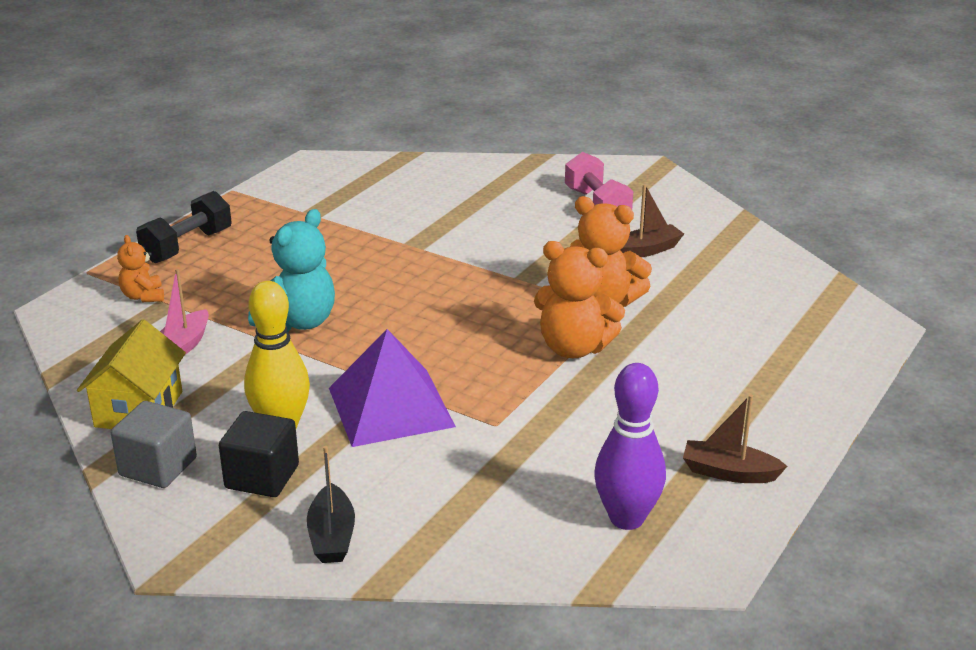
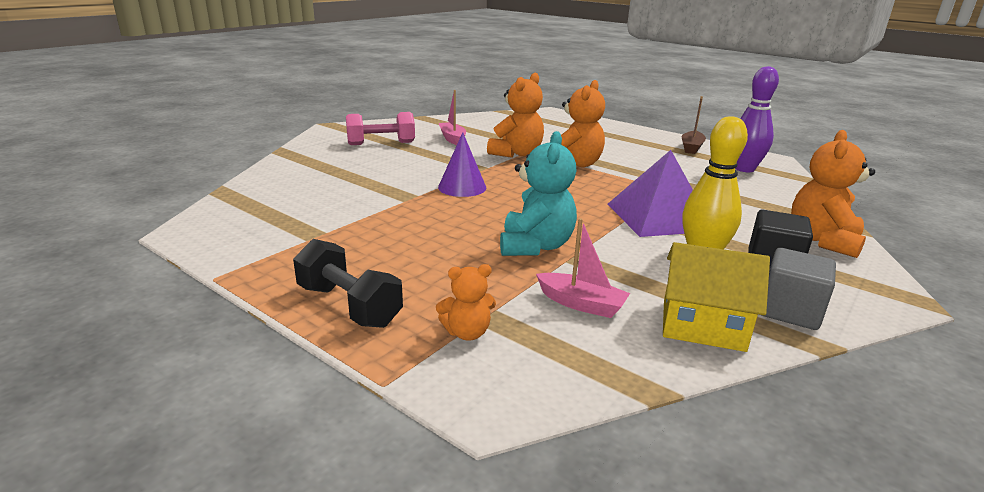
camera: 85 degrees left, 5 degrees down
(298, 322) = (535, 246): turquoise teddy bear -> turquoise teddy bear turned 60 degrees clockwise
(332, 536) = (822, 240): black boat -> orange teddy bear
(455, 271) = (462, 187): none -> purple cone
(647, 250) = (452, 139): brown boat -> pink boat

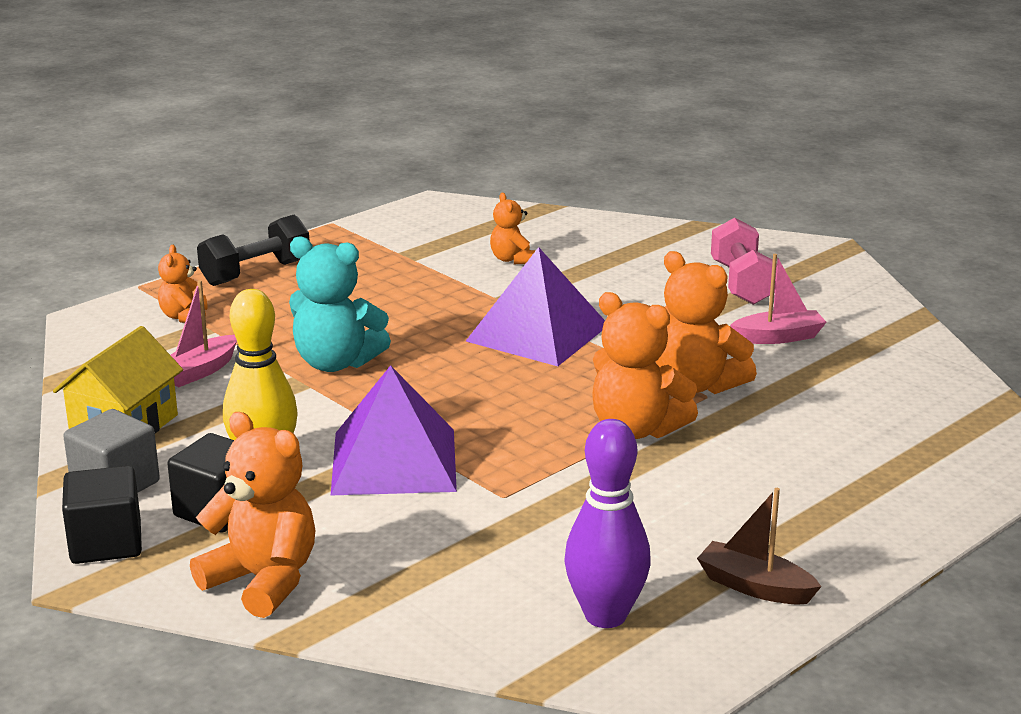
camera: 100 degrees right, 0 degrees up
(333, 198) = (512, 259): none -> orange teddy bear
(462, 187) = (538, 333): purple cone -> purple pyramid
(860, 299) = (106, 543): none -> black cube

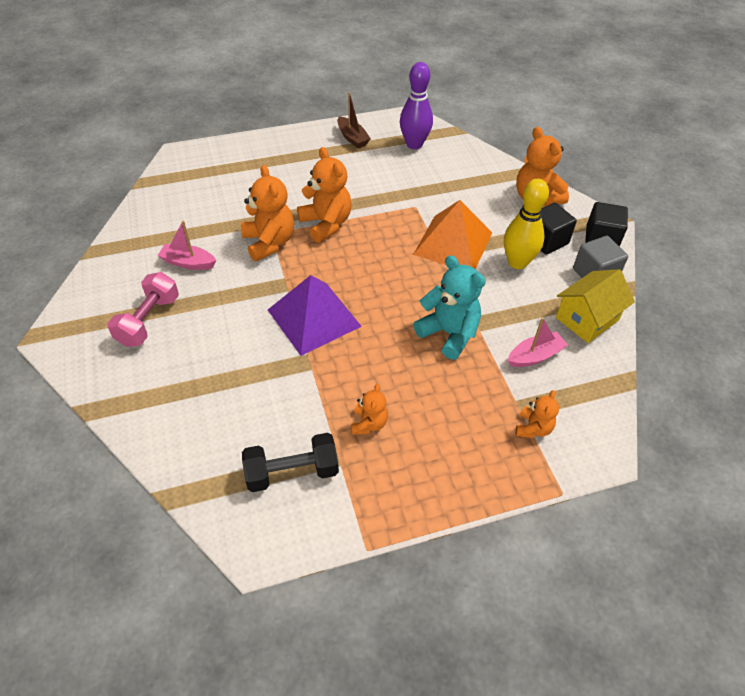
camera: 155 degrees left, 25 degrees up
(256, 273) = (464, 476): black dumbbell -> black dumbbell (292, 472)
(394, 461) = (453, 243): purple pyramid -> orange pyramid
(512, 259) = (264, 415): orange teddy bear -> orange teddy bear (369, 423)

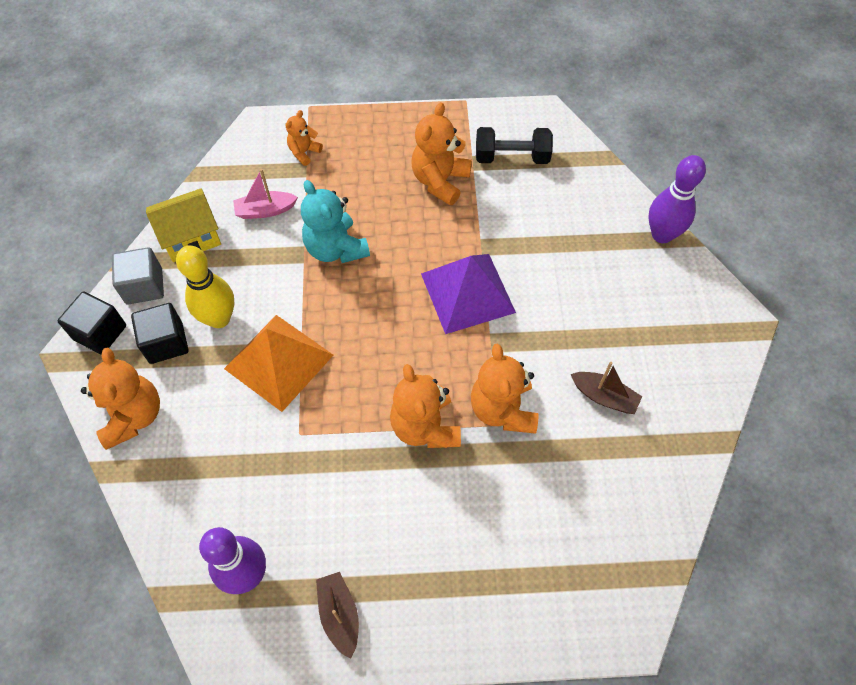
camera: 165 degrees left, 10 degrees up
(118, 409) = (662, 234): none -> purple bowling pin
(148, 320) = (643, 323): pink dumbbell -> none
(188, 263) = (604, 397): pink boat -> brown boat
(369, 423) = (440, 181): orange teddy bear -> orange teddy bear, size x1.80

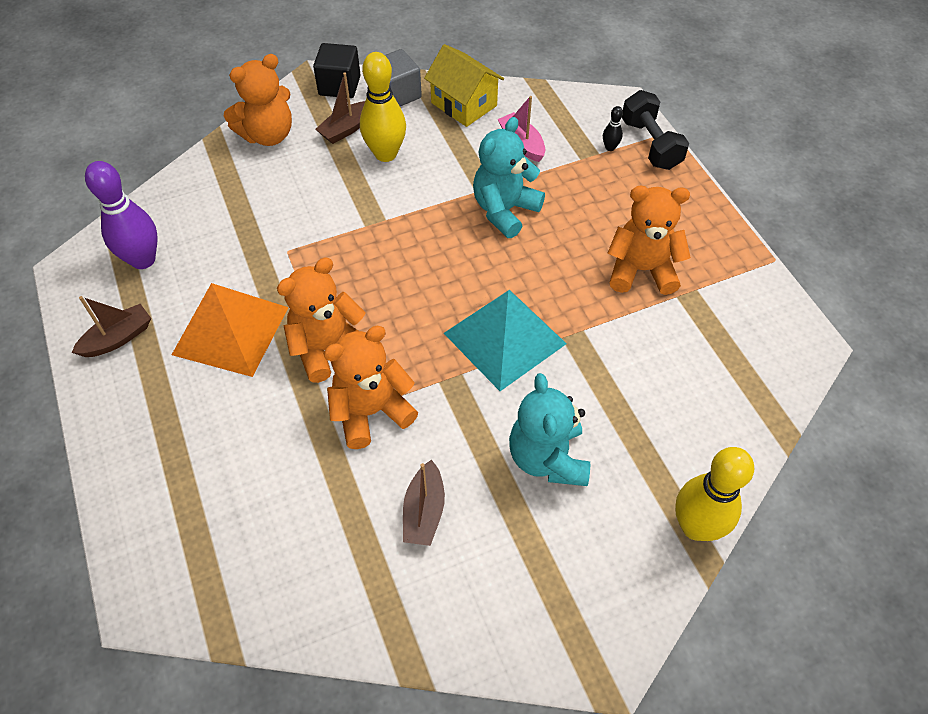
camera: 70 degrees right, 5 degrees down
(166, 343) = (346, 129): black cube -> brown boat
(279, 361) = (357, 211): orange pyramid -> orange pyramid (231, 330)
(304, 152) = (610, 147): orange teddy bear -> black bowling pin
(468, 293) = (504, 338): purple pyramid -> turquoise pyramid
(511, 157) = (718, 328): black dumbbell -> black dumbbell (650, 144)
(584, 301) = (547, 458): none -> turquoise teddy bear
(662, 234) = (695, 526): purple bowling pin -> yellow bowling pin

